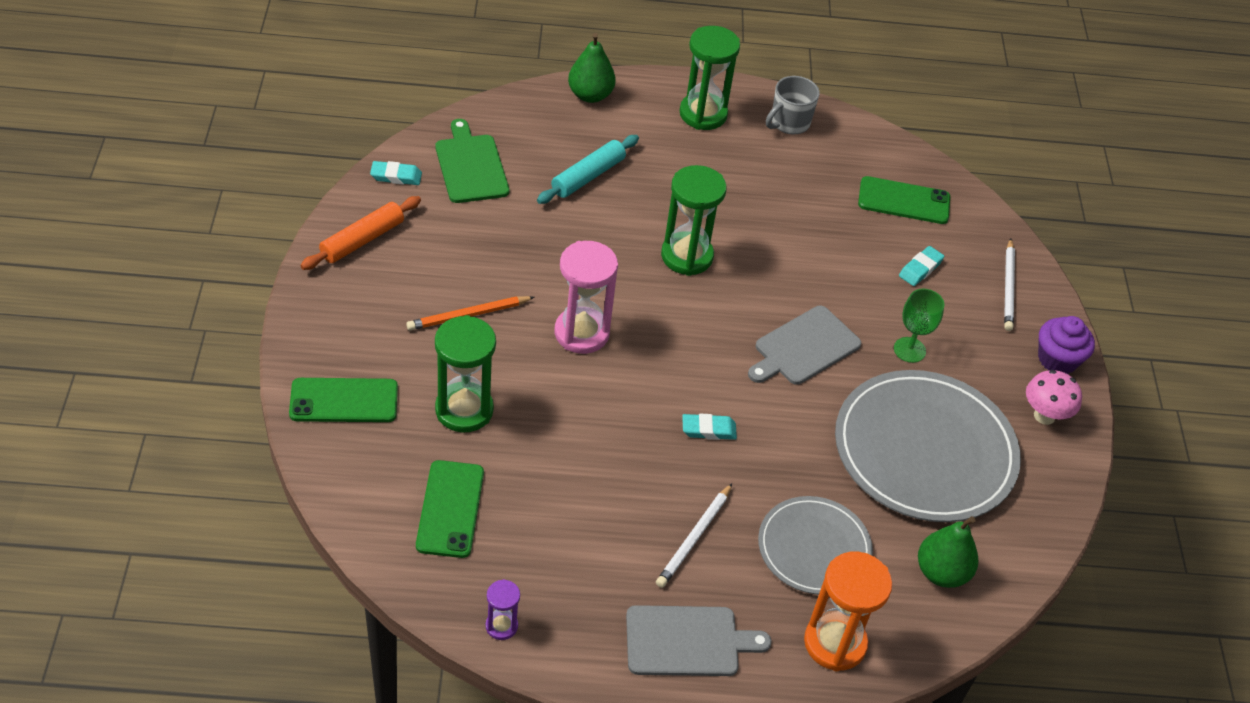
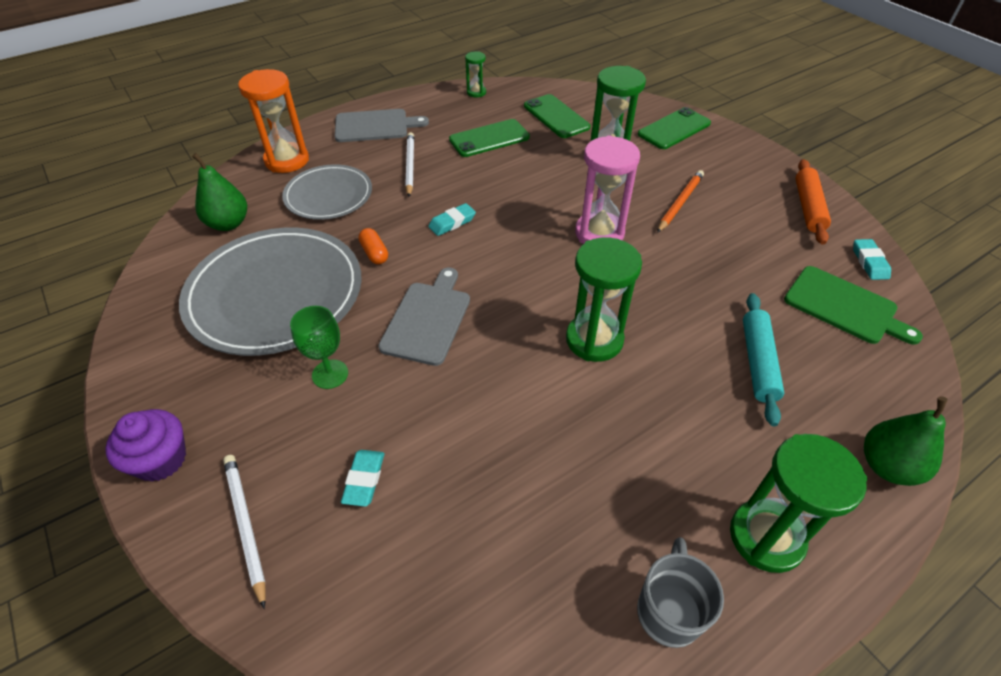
camera: 150 degrees right, 0 degrees up
(396, 176) = (869, 262): turquoise eraser -> turquoise eraser turned 60 degrees counterclockwise
(501, 626) = (476, 92): purple hourglass -> green hourglass
(687, 641) = (375, 126): grey cutting board -> grey cutting board turned 150 degrees counterclockwise
(809, 440) = (374, 253): none -> orange capsule
(904, 201) = (437, 578): green phone -> green phone (489, 138)
(1044, 416) = (166, 385): pink mushroom -> none

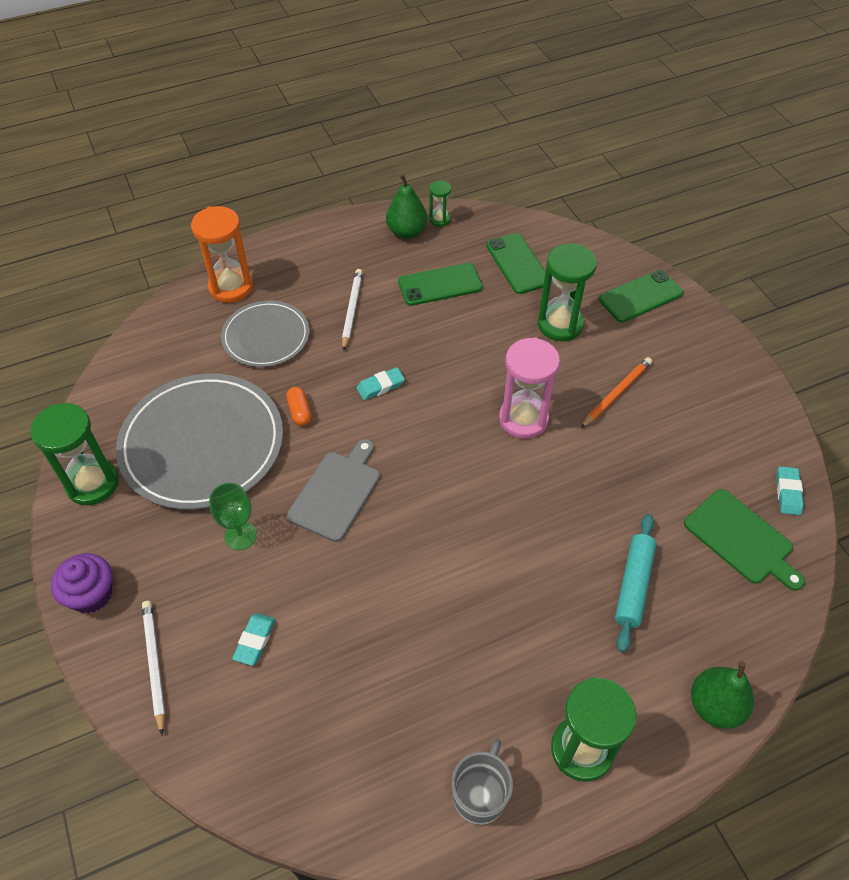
camera: 10 degrees right, 5 degrees up
(228, 224) = (167, 358): green pear -> green pear (406, 232)
(375, 126) = (325, 253): grey cutting board -> none
(594, 340) = (486, 537): green hourglass -> green hourglass (92, 483)
(808, 207) = (750, 418): orange rolling pin -> none

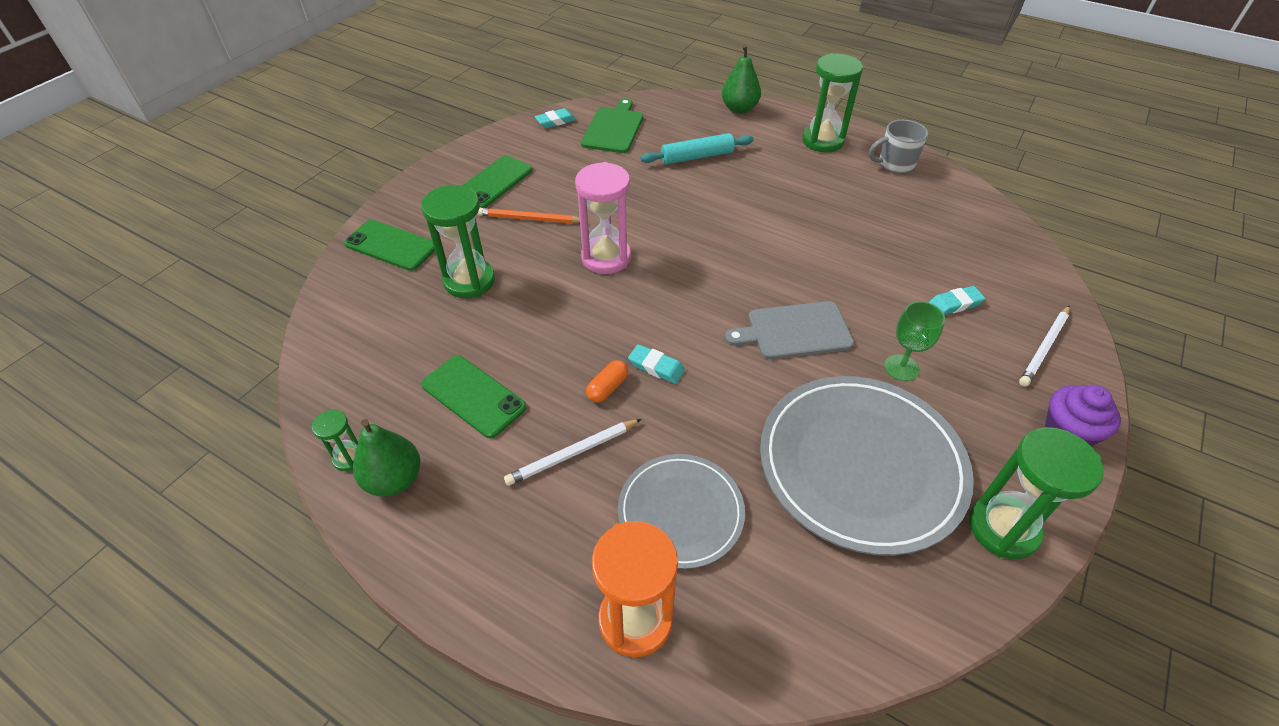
camera: 125 degrees left, 5 degrees down
(300, 412) = (745, 410): orange capsule -> orange capsule (607, 388)
(517, 263) = (394, 348): green phone -> green phone (494, 182)

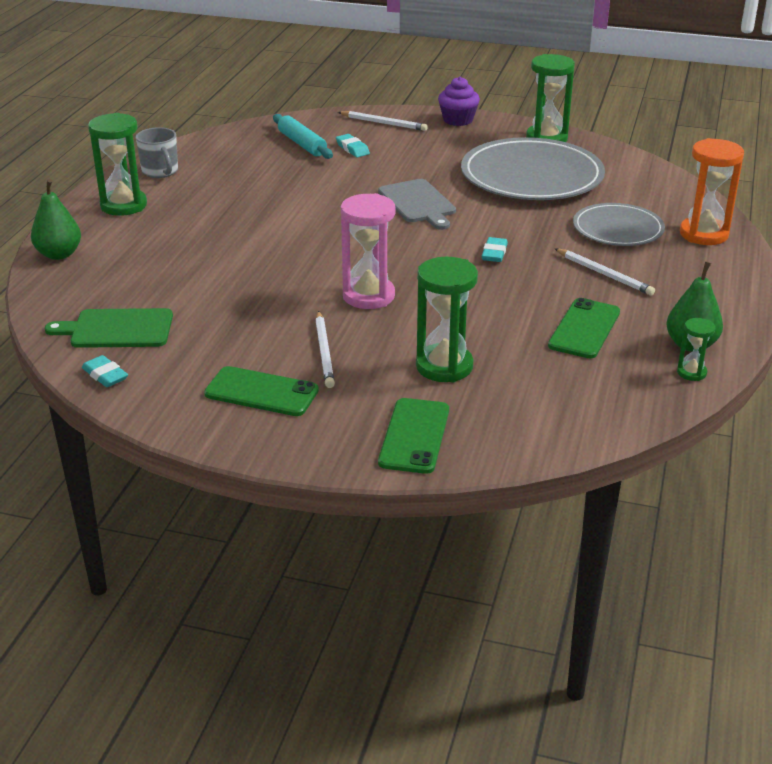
camera: 105 degrees left, 15 degrees down
(530, 219) = (324, 352): orange pencil -> white pencil
(607, 388) = (531, 270): orange capsule -> none
(697, 157) = (170, 269): turquoise rolling pin -> turquoise rolling pin (302, 144)
(901, 367) = (433, 165): green goblet -> none

